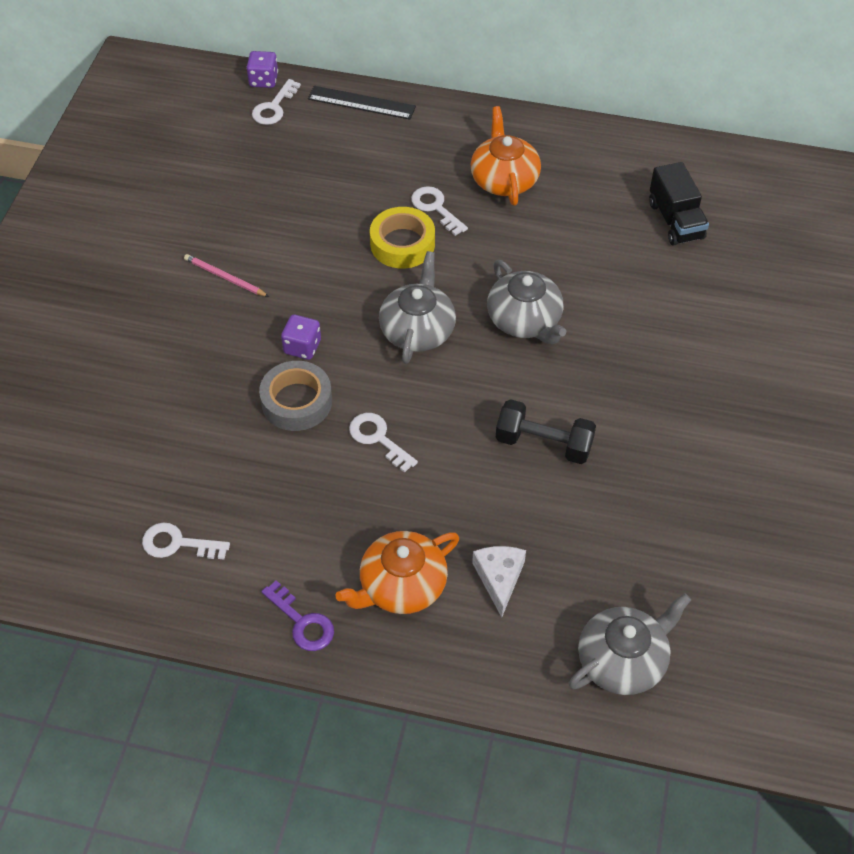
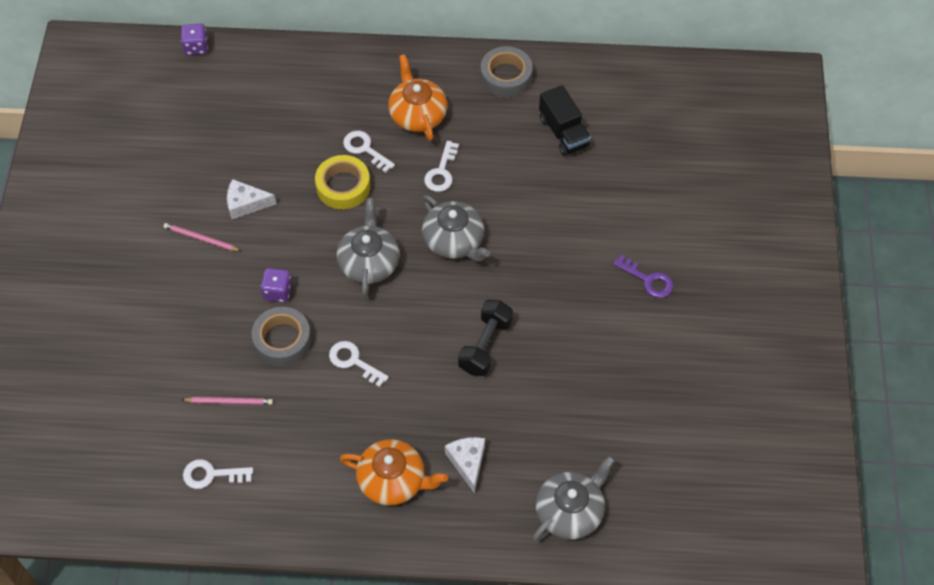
camera: 10 degrees left, 5 degrees up
(218, 462) = (229, 402): none -> pink pencil
(274, 107) = (210, 72): white key -> white key (441, 172)
(285, 247) = (246, 204): none -> white cheese
(302, 622) = (322, 522): purple key -> purple key (648, 280)
(361, 103) = (285, 57): black ruler -> none
(401, 586) = (393, 480): orange teapot -> orange teapot turned 120 degrees counterclockwise
(543, 443) = (485, 345): black dumbbell -> black dumbbell turned 75 degrees counterclockwise
(615, 153) = (506, 76): none -> grey tape

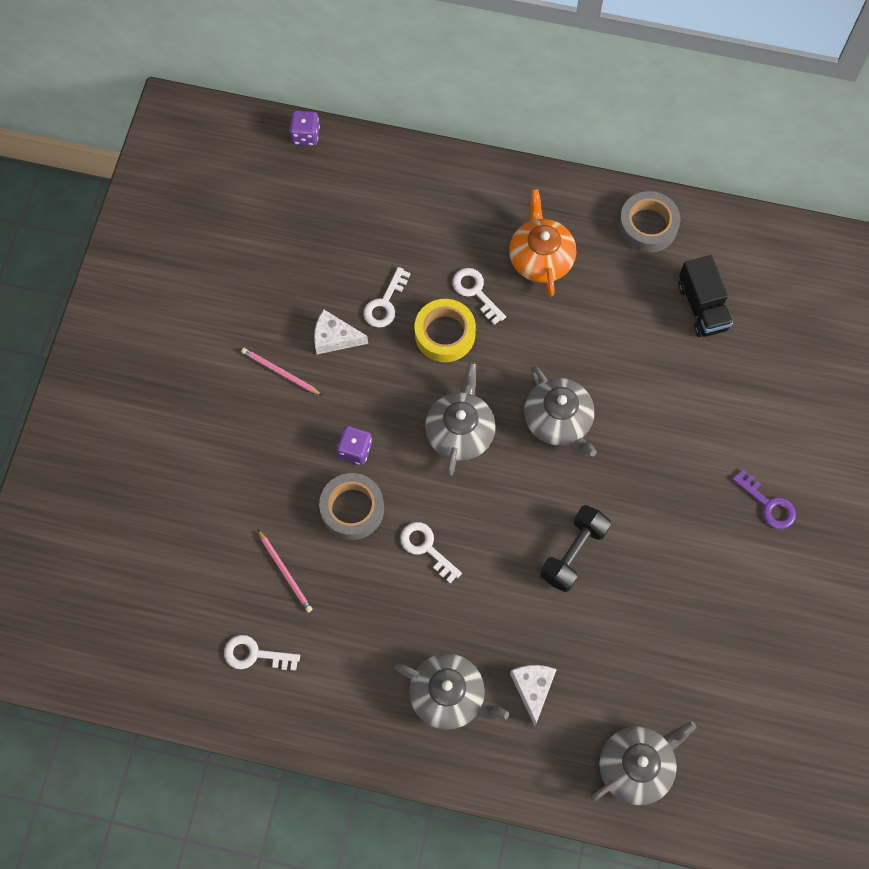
camera: 10 degrees right, 10 degrees up
(229, 402) = (285, 572): pink pencil -> pink pencil turned 45 degrees clockwise
(393, 480) = (449, 696): orange teapot -> grey teapot
(441, 172) = (557, 333): white key -> white key (385, 303)

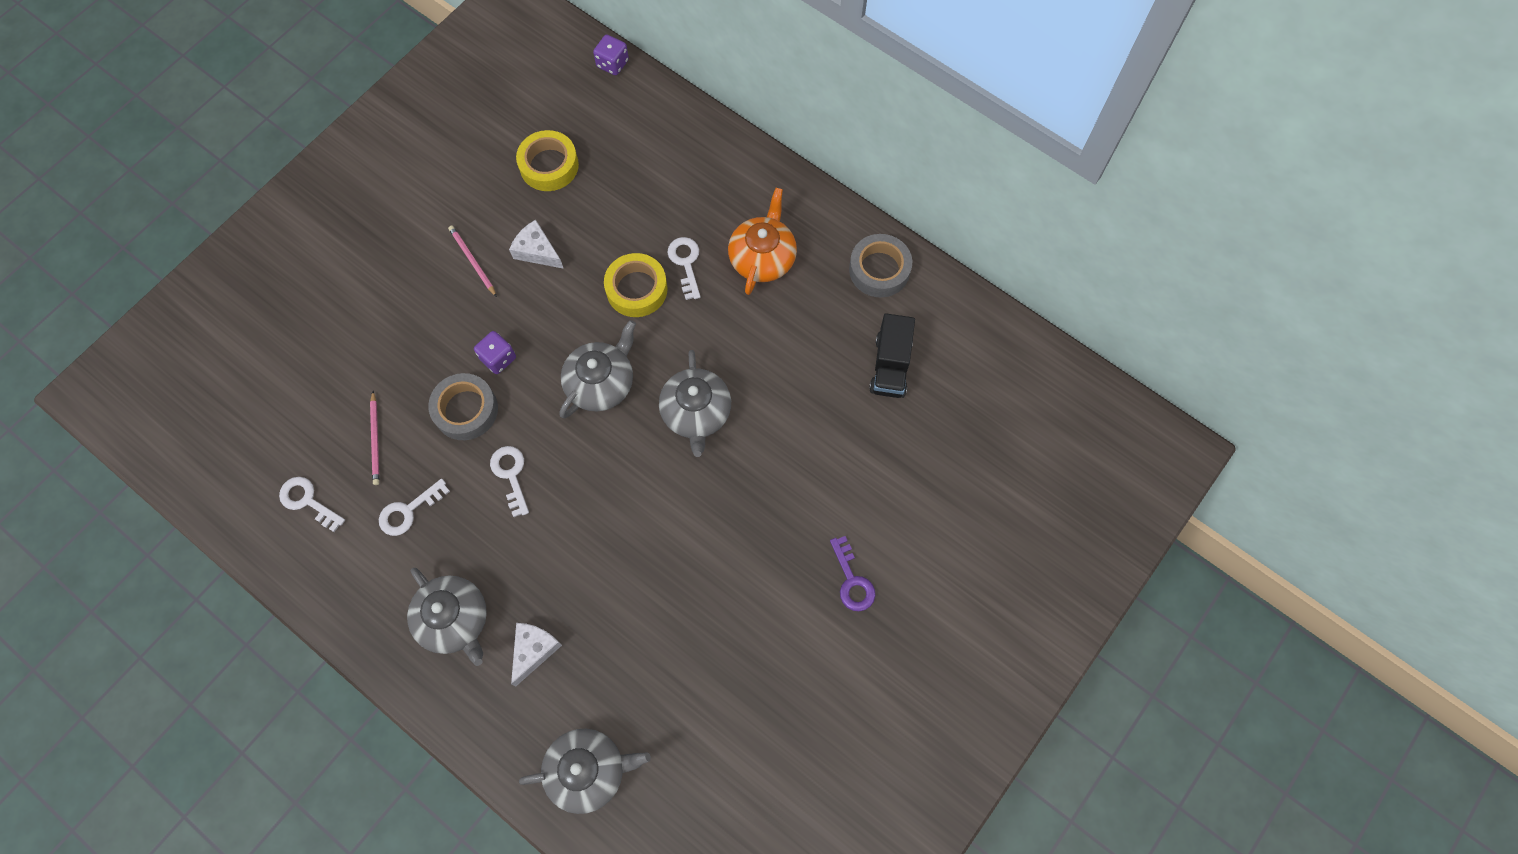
camera: 25 degrees right, 0 degrees up
(300, 255) = (549, 165): none -> yellow tape
(385, 303) = (599, 239): white key -> white key (408, 511)
(573, 553) = (641, 541): black dumbbell -> none

